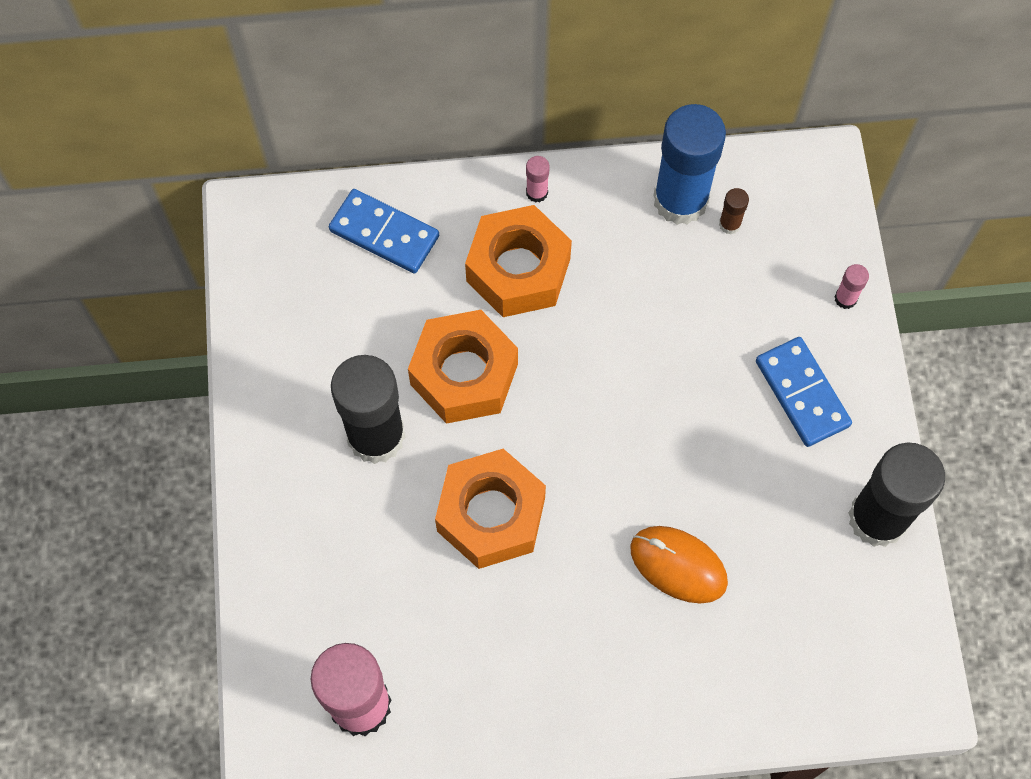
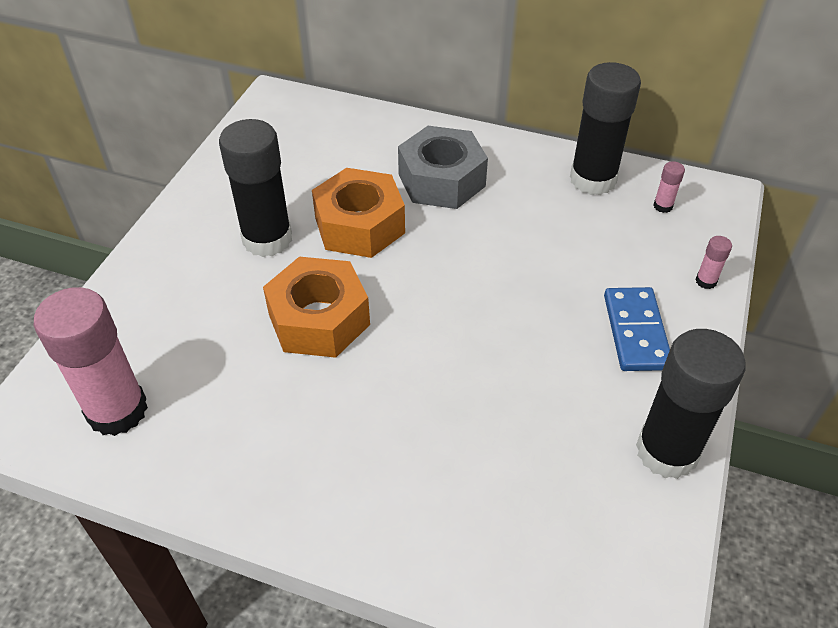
camera: 25 degrees right, 20 degrees down
(384, 233) = (357, 132): blue domino -> none
(518, 270) = (441, 180): orange nut -> grey nut
(537, 192) = (483, 143): pink glue stick -> pink glue stick (663, 206)
(678, 565) = (456, 415): orange mouse -> none
(680, 200) = (593, 179): blue glue stick -> black glue stick
(729, 224) = (626, 205): brown glue stick -> none

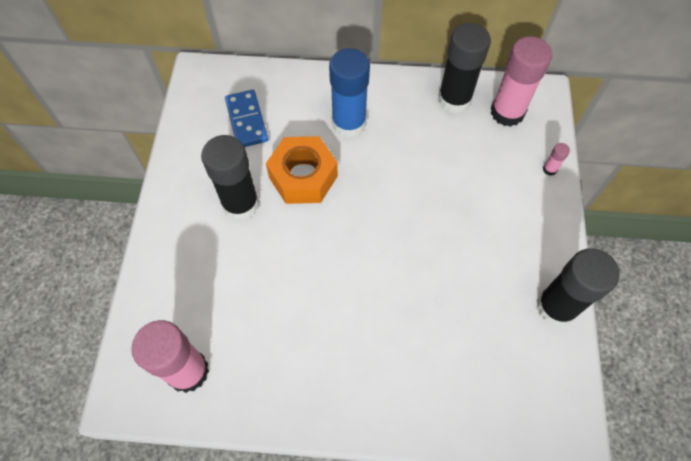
camera: 15 degrees left, 15 degrees up
(319, 319) = (301, 263): orange nut -> none
(441, 180) = (349, 123): grey nut -> blue glue stick
(635, 332) = (514, 221): blue domino -> blue domino (246, 120)
(663, 206) = (507, 112): pink glue stick -> pink glue stick, size x2.49

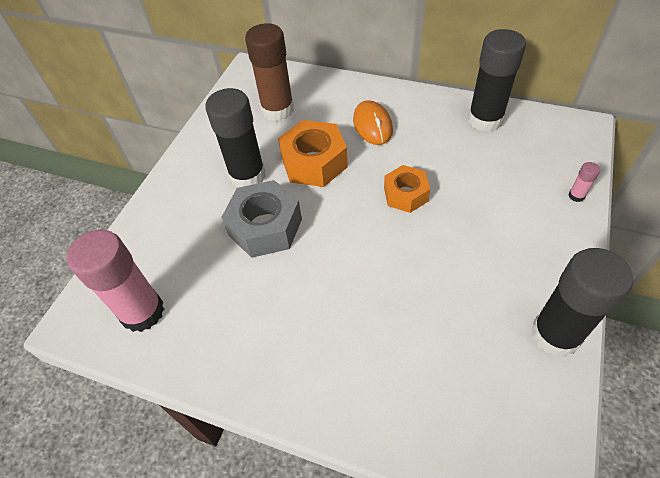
camera: 20 degrees right, 10 degrees down
(246, 120) = (278, 110): blue domino -> brown glue stick
(277, 257) = (265, 227): none -> grey nut
(349, 123) = (372, 125): blue glue stick -> orange mouse
(400, 196) = (405, 194): none -> orange nut
(507, 112) = (539, 138): pink glue stick -> none

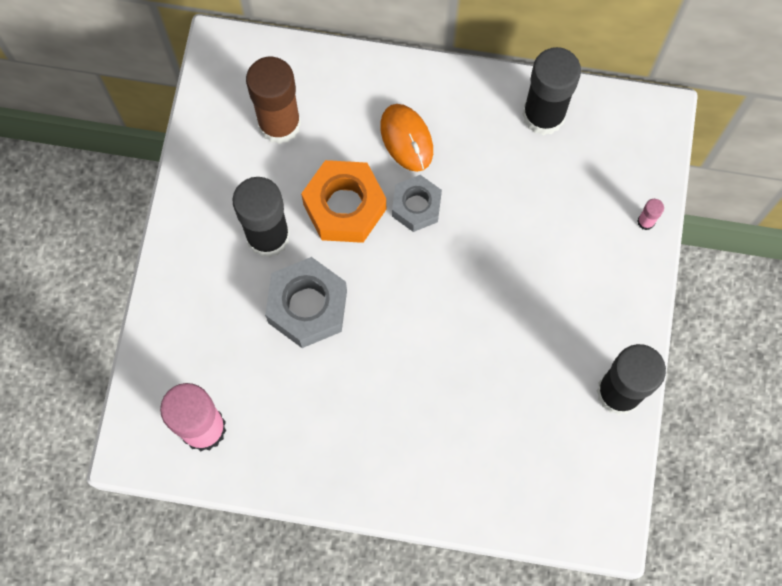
camera: 15 degrees left, 20 degrees up
(373, 167) = (416, 207): none -> grey nut
(405, 194) = (459, 242): orange nut -> none

